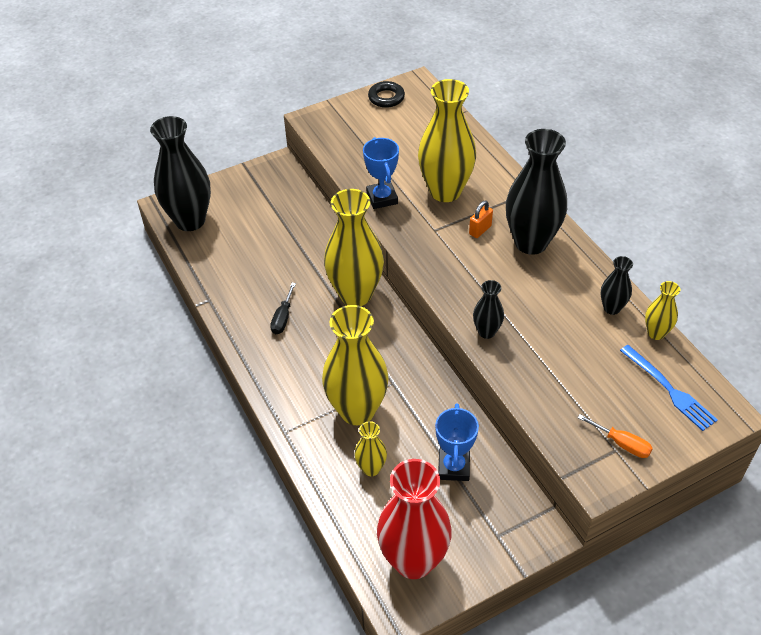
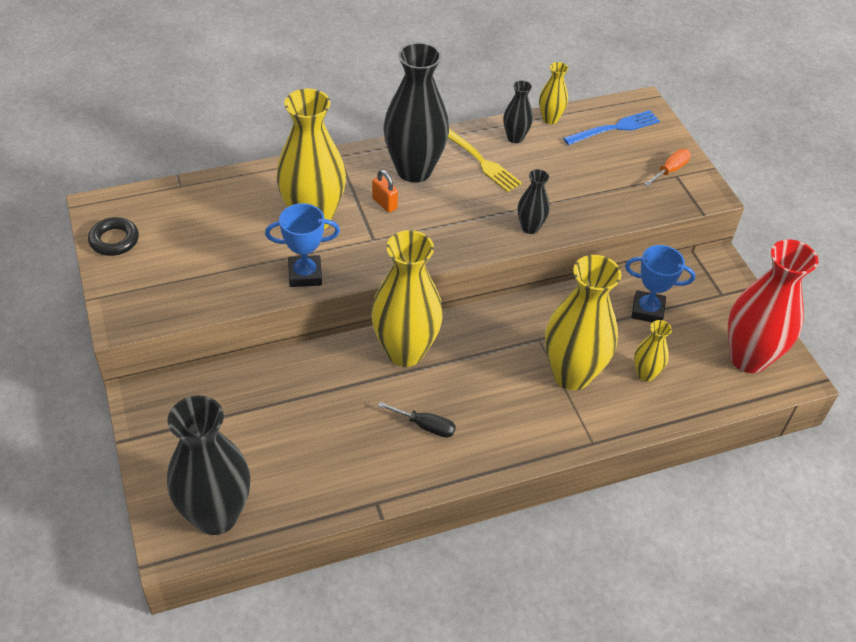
camera: 85 degrees left, 0 degrees up
(564, 287) = (481, 161): none -> yellow fork

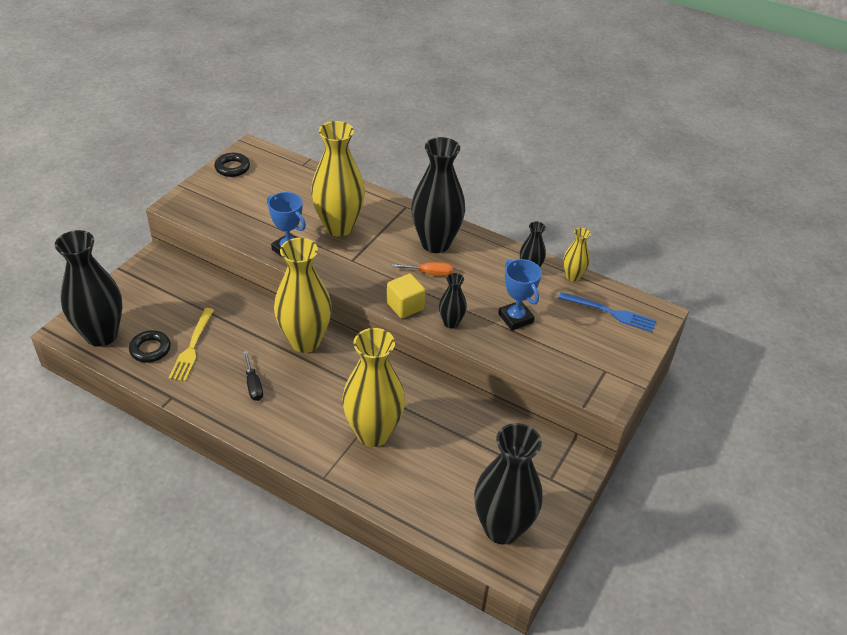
camera: 50 degrees right, 5 degrees down
(286, 483) = (150, 349): none -> black ring
(384, 203) = (389, 247): orange padlock -> none
(477, 243) = (405, 306): none -> yellow cube
(481, 161) = (484, 267): yellow fork -> yellow fork (192, 347)
(645, 374) = (418, 474): yellow vase -> none
(647, 310) = (481, 443): blue trophy -> blue trophy (515, 318)
(670, 170) = (606, 364): orange screwdriver -> orange screwdriver (429, 273)
(748, 358) = (502, 528): red vase -> black vase

